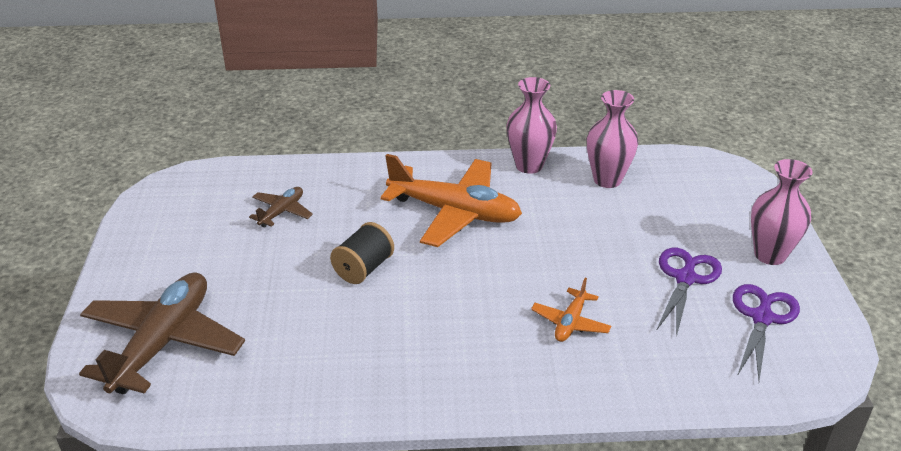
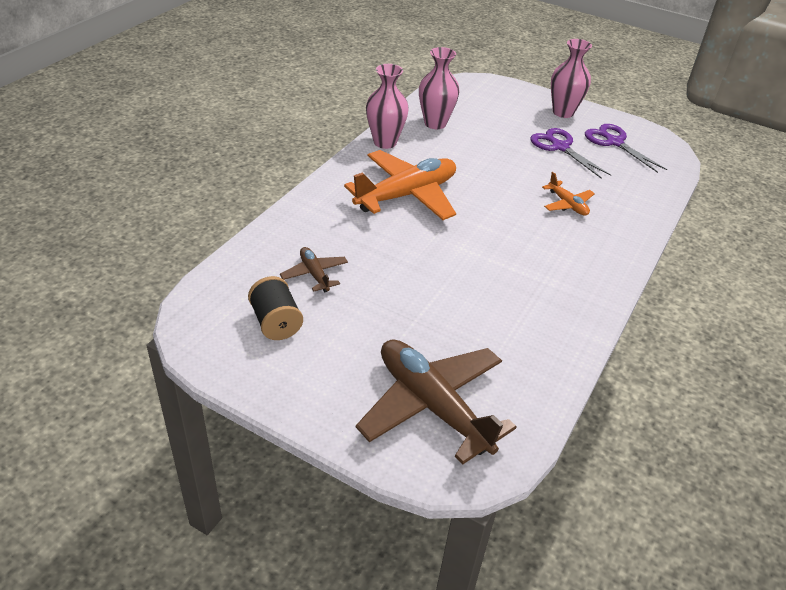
camera: 60 degrees left, 5 degrees up
(363, 268) = (433, 263): black spool -> black spool (276, 322)

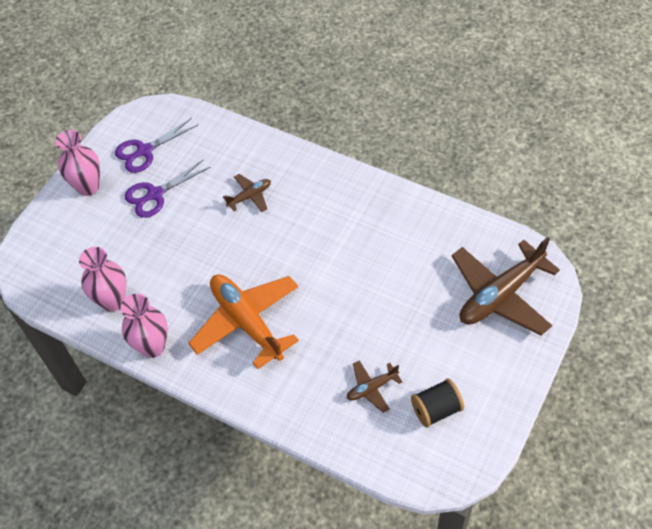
camera: 85 degrees left, 15 degrees up
(567, 204) = (250, 196): orange plane -> brown plane

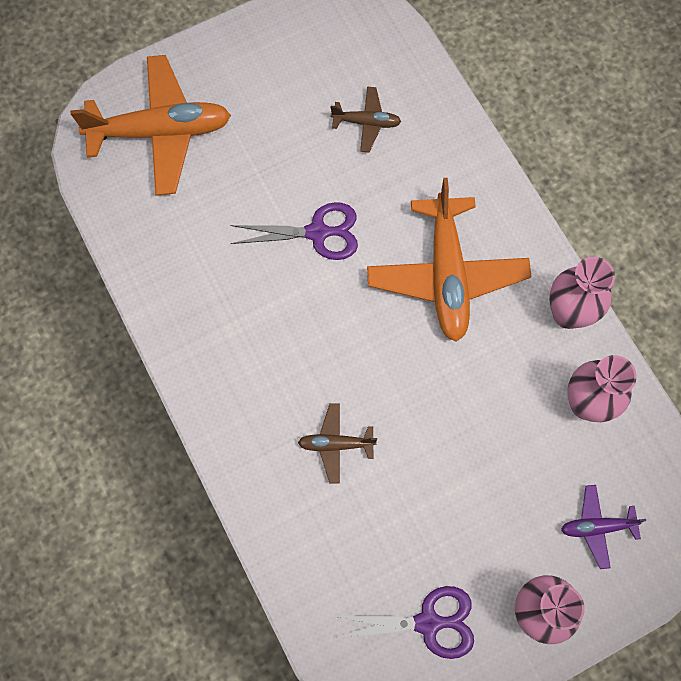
camera: 150 degrees left, 15 degrees up
(73, 242) = (597, 527): none -> purple plane
(155, 194) = (453, 533): purple scissors -> purple scissors (317, 233)
(436, 410) = (321, 65): black spool -> none
(500, 295) = (160, 132): brown plane -> orange plane

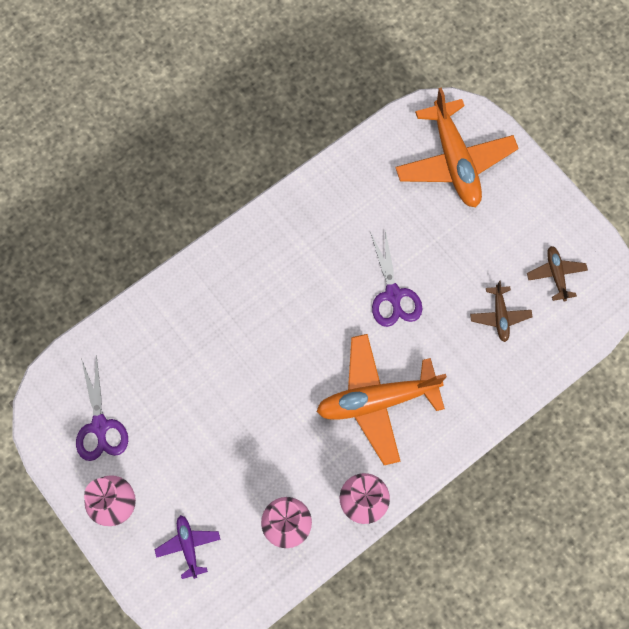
camera: 80 degrees right, 0 degrees up
(336, 444) = (223, 338): brown plane -> brown plane (556, 275)

